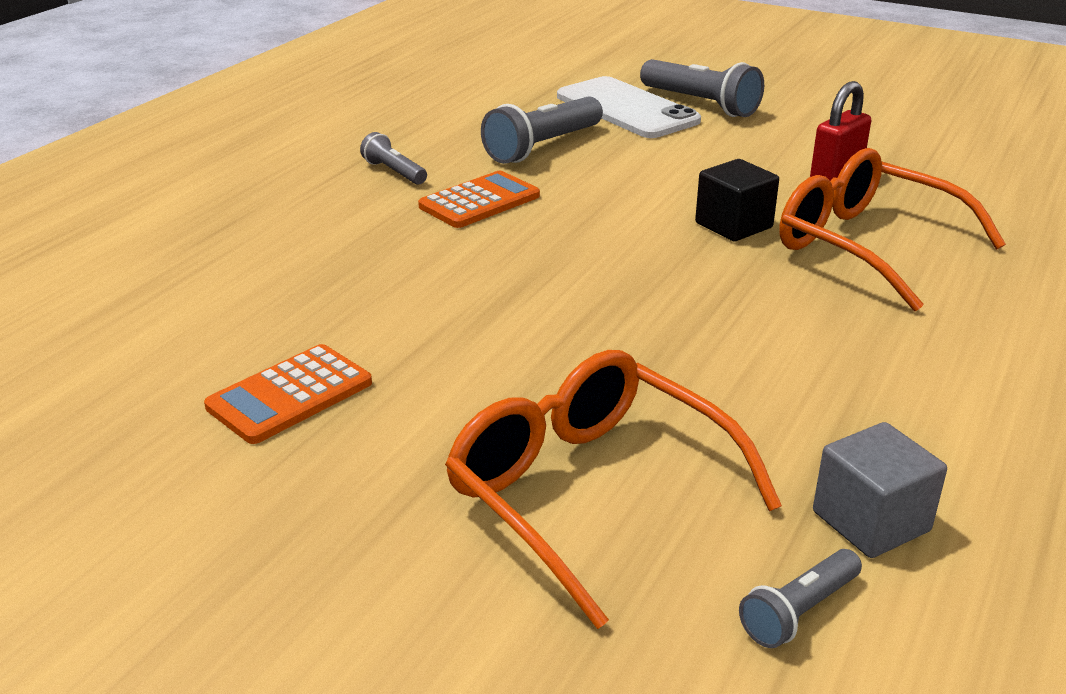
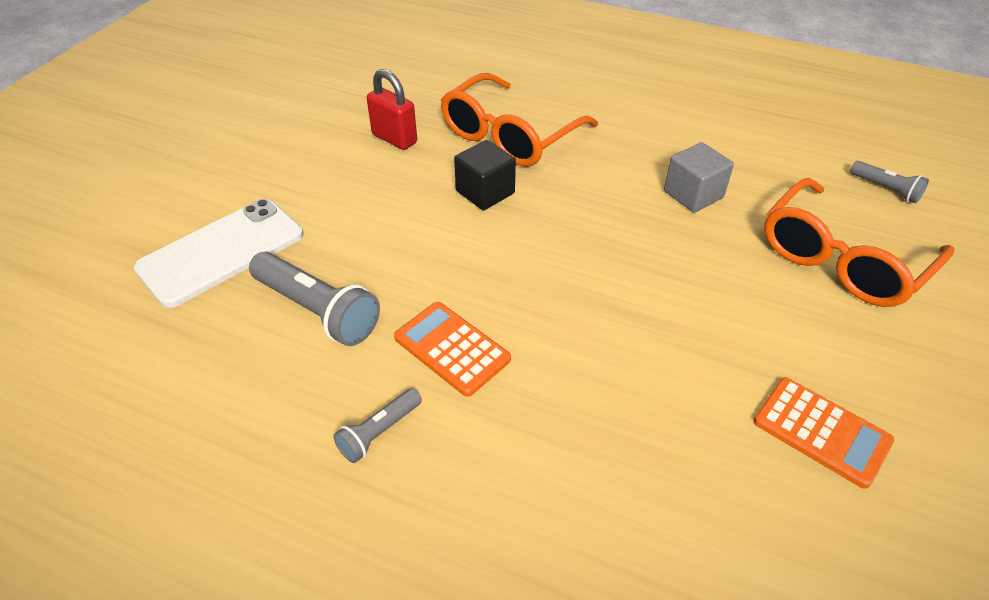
camera: 95 degrees left, 15 degrees up
(700, 104) = (220, 202): grey flashlight -> none
(870, 521) = (807, 162): grey cube -> grey cube (693, 194)

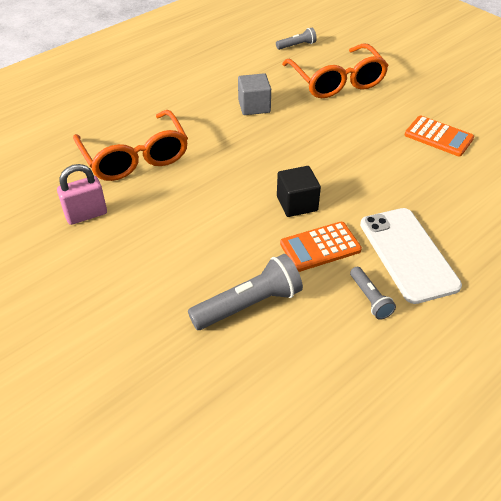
camera: 65 degrees left, 0 degrees up
(221, 251) = (146, 350): white phone -> white phone (408, 254)
(394, 138) = (86, 215): red padlock -> pink padlock
(485, 192) = (186, 188): black cube -> black cube (297, 203)
(821, 432) = (438, 137): orange calculator -> orange calculator turned 60 degrees clockwise

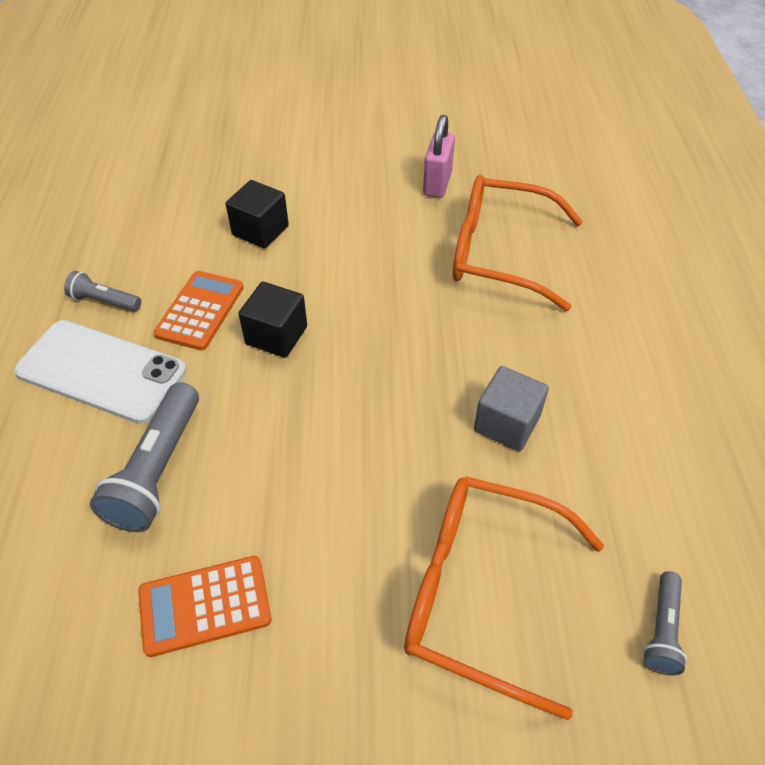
camera: 130 degrees right, 5 degrees up
(224, 270) = (260, 230): none -> black cube
(249, 304) = (207, 224): grey flashlight -> grey flashlight (158, 469)

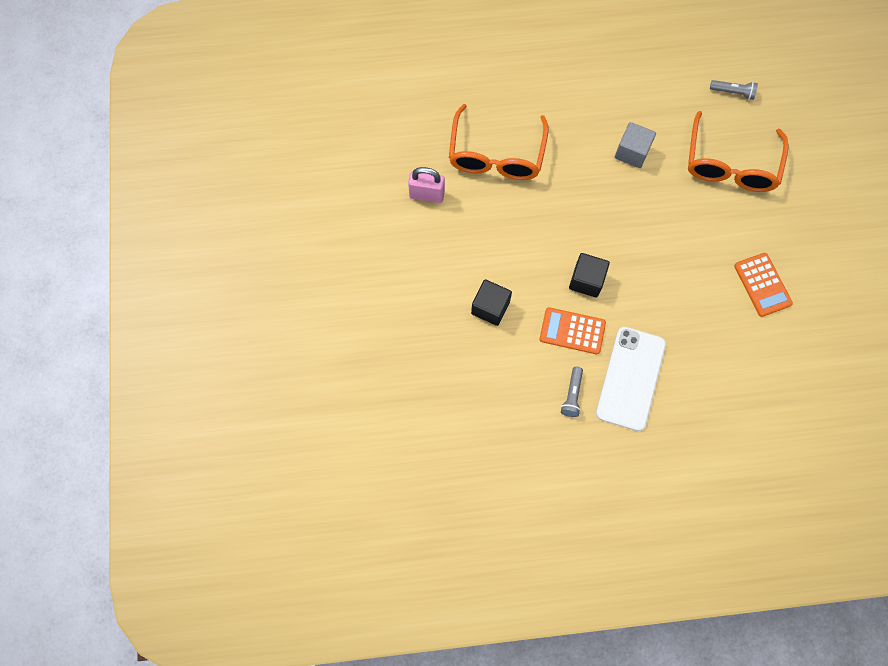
camera: 95 degrees left, 20 degrees up
(158, 469) = (693, 326): grey flashlight -> none

